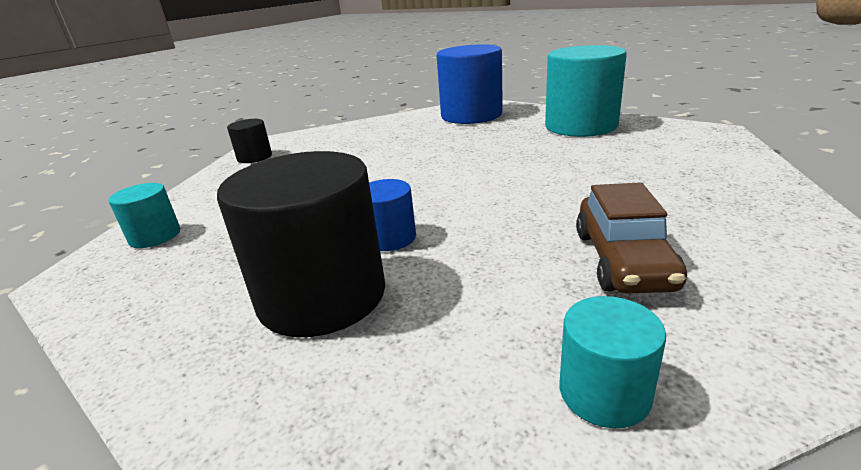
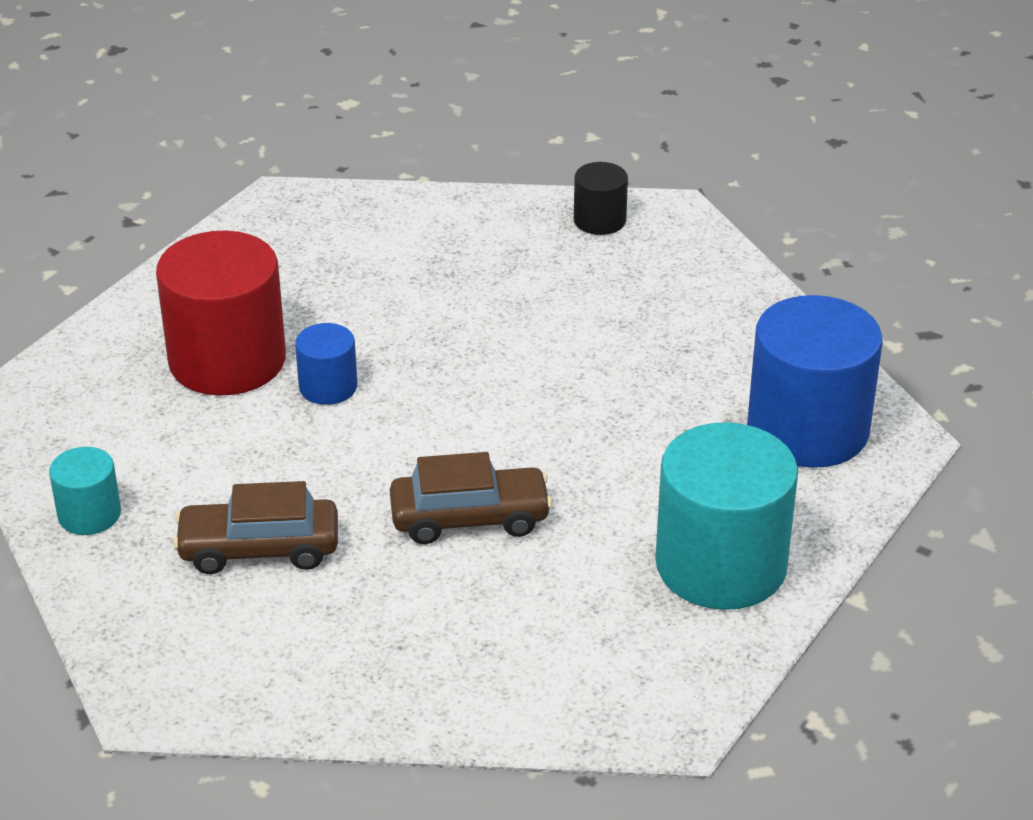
camera: 80 degrees right, 10 degrees up
(155, 236) = (356, 220): turquoise cylinder -> none
(322, 295) = (227, 360): black cylinder -> red cylinder
(557, 180) = (470, 518): none -> brown car

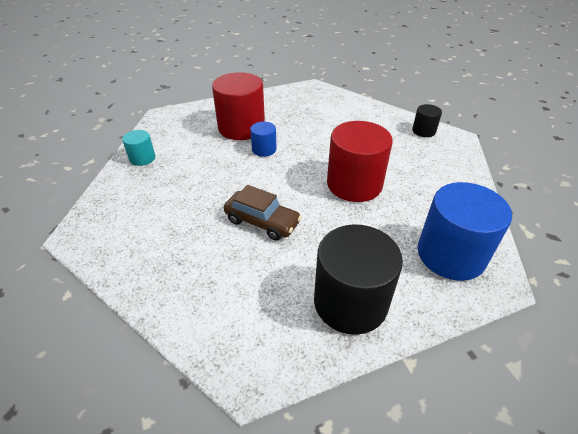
camera: 35 degrees right, 5 degrees up
(259, 549) = (177, 196): brown car -> none
(565, 381) = (354, 184): none -> red cylinder
(721, 565) = (350, 302): turquoise cylinder -> black cylinder

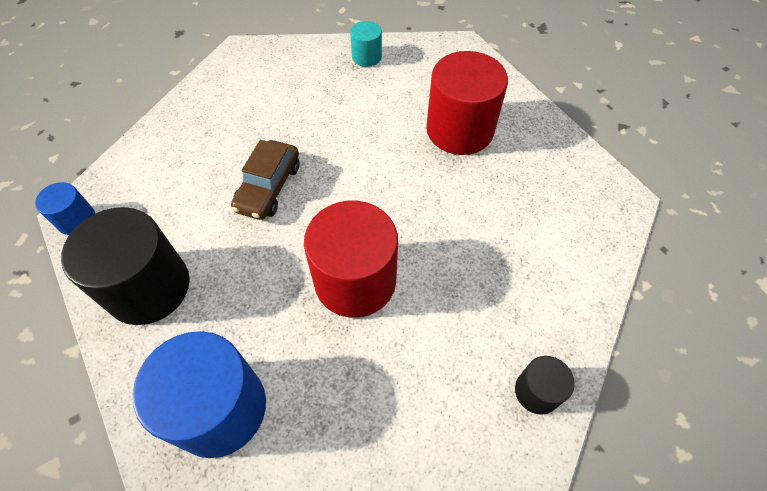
camera: 80 degrees right, 15 degrees up
(264, 149) = (413, 164): blue cylinder -> blue cylinder (76, 219)

